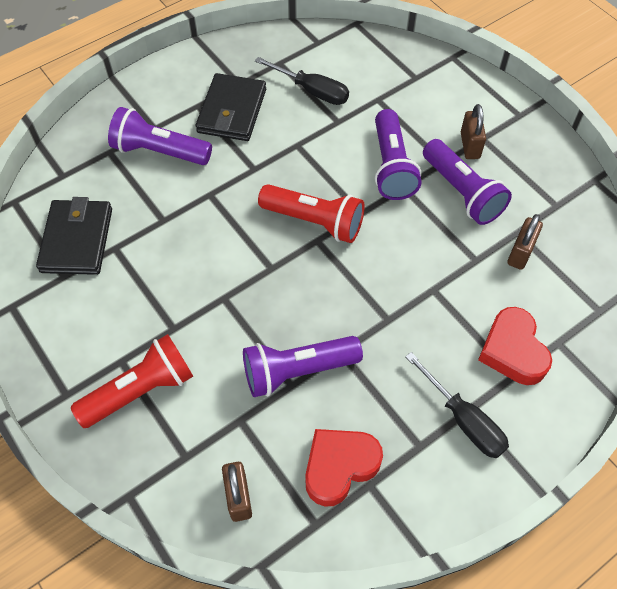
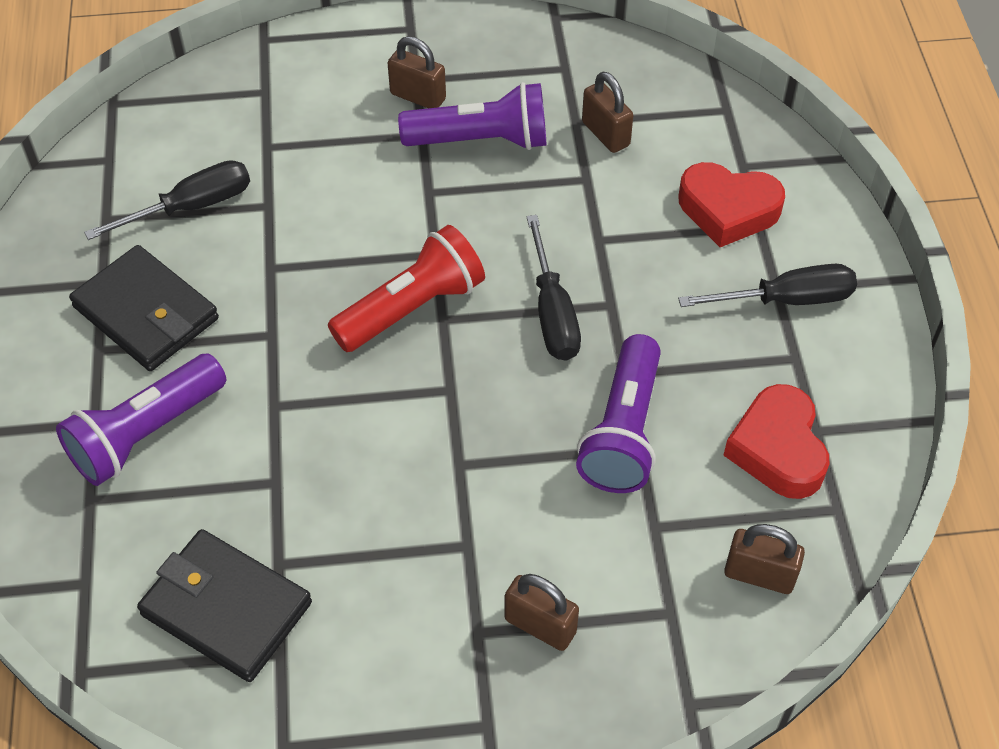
camera: 60 degrees left, 5 degrees down
(140, 390) = (540, 625): red flashlight -> brown padlock
(360, 292) = (552, 312): none -> black screwdriver
(391, 166) = (387, 187): purple flashlight -> none

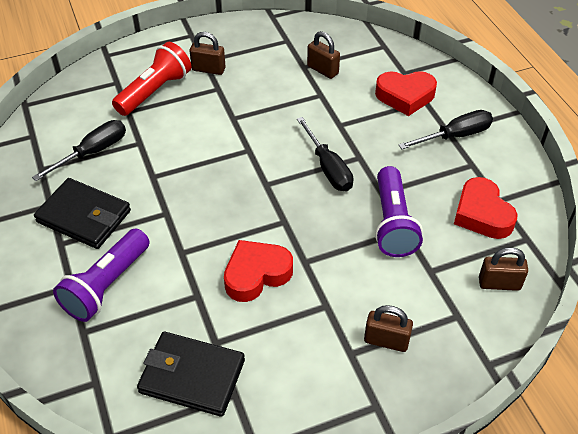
camera: 15 degrees left, 5 degrees down
(376, 468) = (256, 274): none -> red heart
(411, 308) = (245, 182): red flashlight -> red flashlight (155, 91)
(481, 140) = (253, 86): purple flashlight -> none

